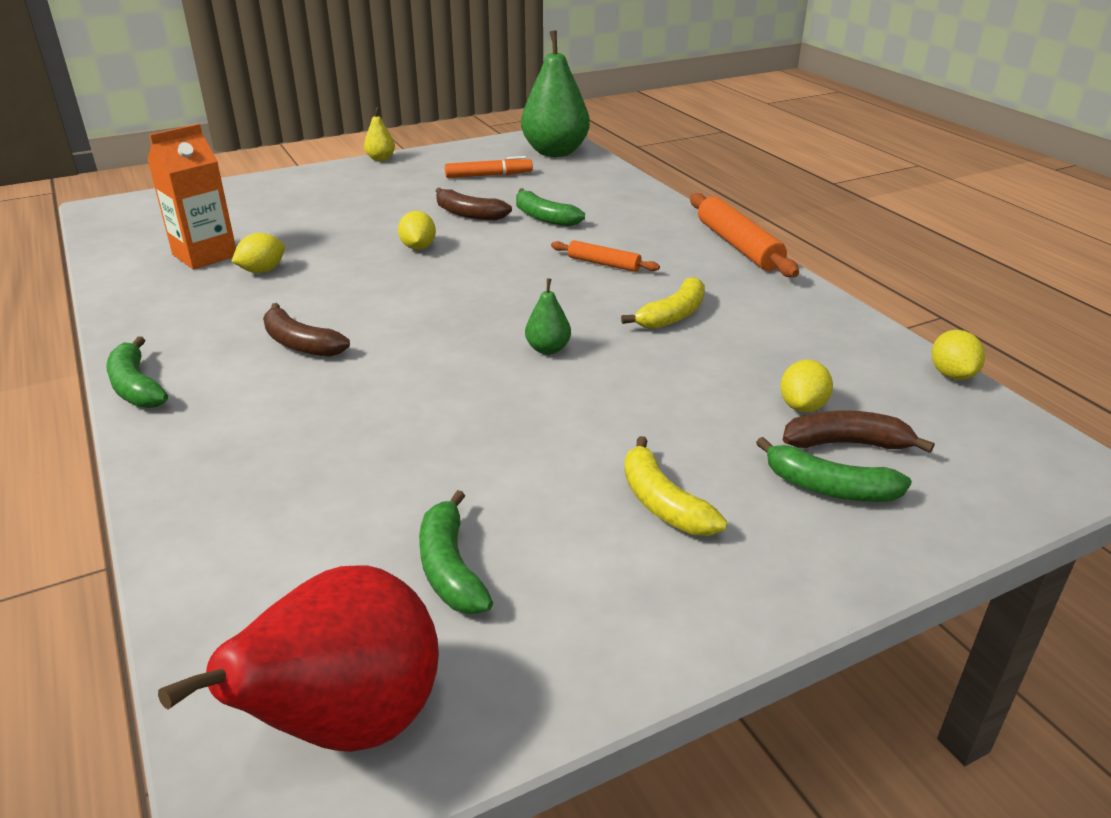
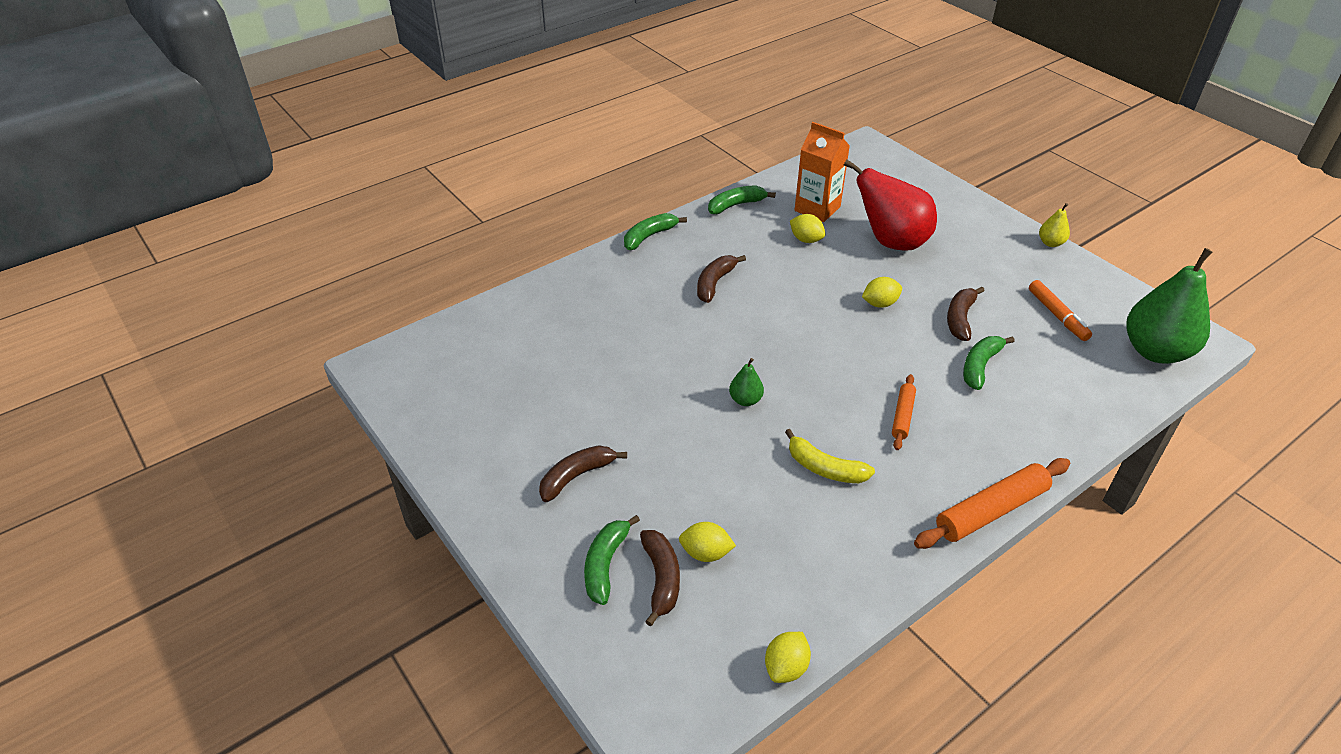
camera: 80 degrees right, 10 degrees up
(348, 724) = (412, 379): red pear -> red pear (891, 242)
(450, 568) = (511, 393): green banana -> green banana (736, 205)
(663, 503) = (576, 476): yellow banana -> brown banana
(952, 375) = (786, 667): yellow lemon -> yellow lemon turned 45 degrees counterclockwise

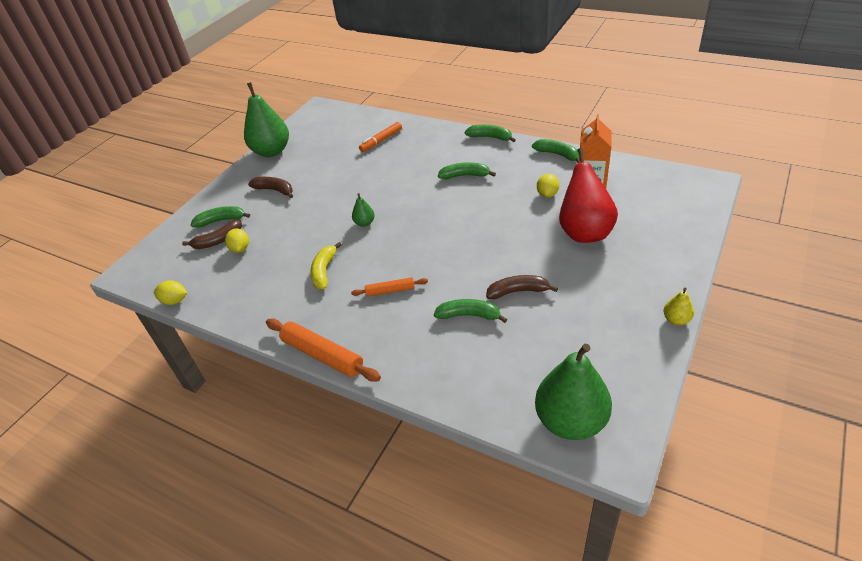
camera: 70 degrees right, 0 degrees up
(452, 454) = (272, 151): none -> green pear
(715, 283) = (465, 175): brown banana -> green banana
(880, 304) = (503, 248): yellow lemon -> none
(1057, 315) = (569, 345): orange marker -> orange marker (381, 141)

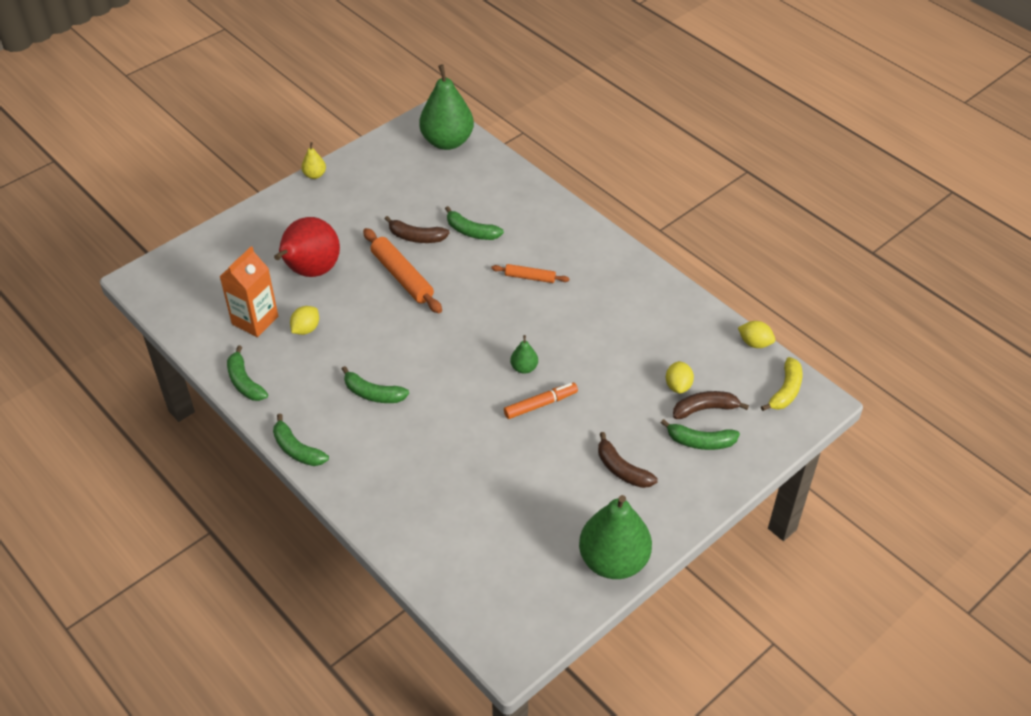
camera: 165 degrees left, 5 degrees up
(322, 355) = (612, 240): orange rolling pin -> orange rolling pin (402, 277)
(324, 271) = (588, 322): yellow banana -> yellow banana (785, 390)
(381, 141) = (443, 510): orange marker -> orange marker (540, 404)

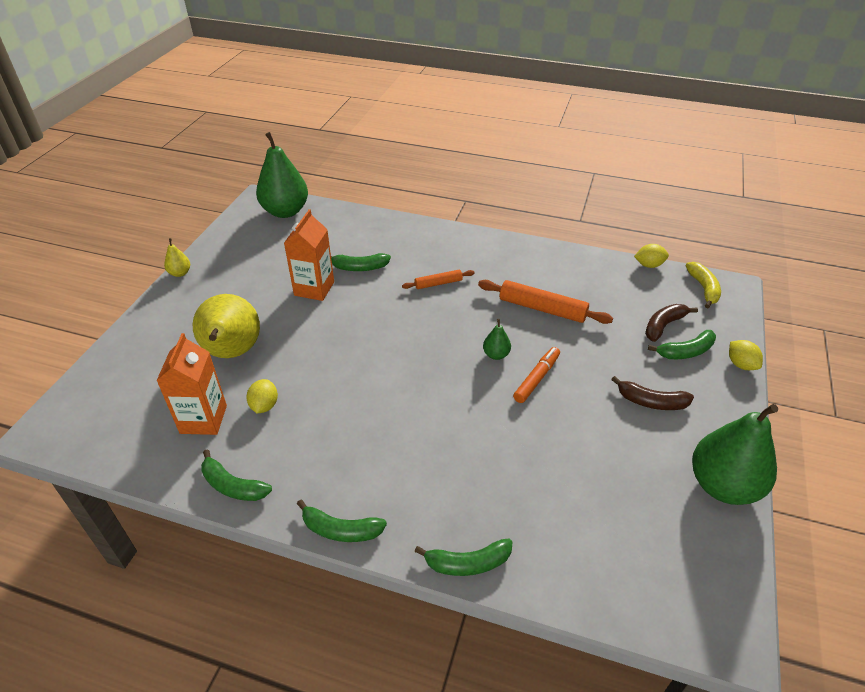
camera: 30 degrees left, 5 degrees down
(310, 271) = (232, 352): red pear -> yellow pear
(373, 393) = (378, 436): green banana -> green banana (468, 563)
(402, 277) = (326, 324): orange rolling pin -> orange rolling pin (542, 309)
(416, 237) = (314, 288): brown banana -> orange carton
(678, 386) = (627, 317): yellow lemon -> yellow lemon (741, 364)

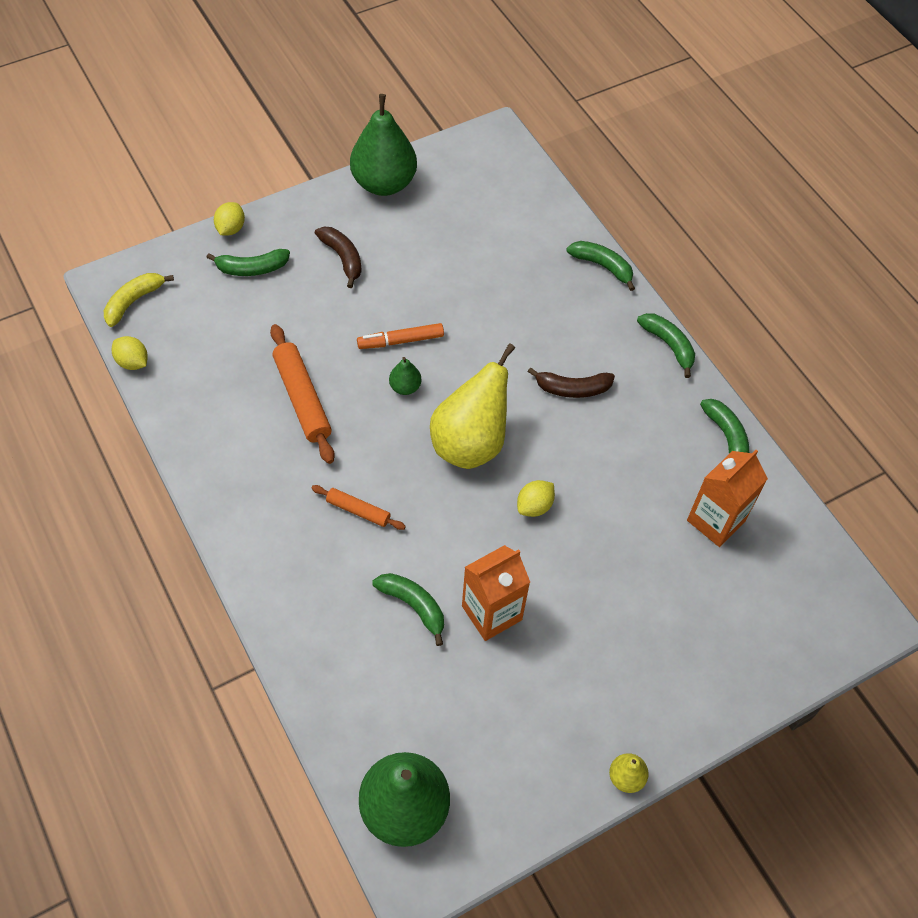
camera: 140 degrees left, 15 degrees up
(232, 352) = (642, 584): yellow pear -> yellow pear (470, 443)
(264, 405) = (652, 494): yellow lemon -> yellow lemon (534, 506)
(663, 326) = (229, 300): brown banana -> brown banana (572, 388)
(686, 351) = (252, 268): green banana -> green banana turned 150 degrees clockwise

